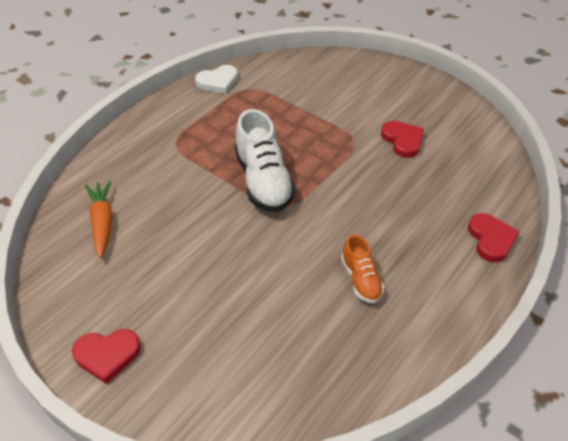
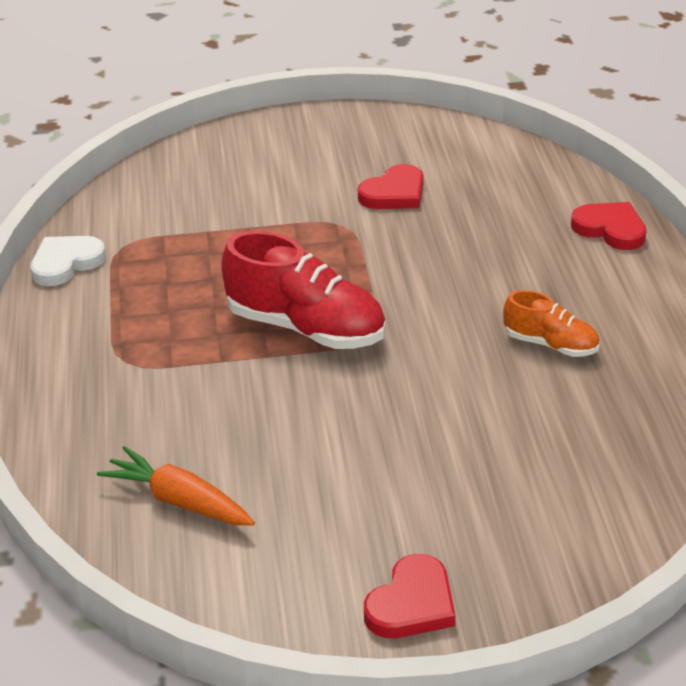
camera: 45 degrees left, 10 degrees down
(218, 81) = (66, 263): white heart -> white heart turned 150 degrees counterclockwise
(263, 181) = (306, 328): white shoe -> red shoe
(402, 140) = (394, 193): red heart -> red heart turned 120 degrees clockwise

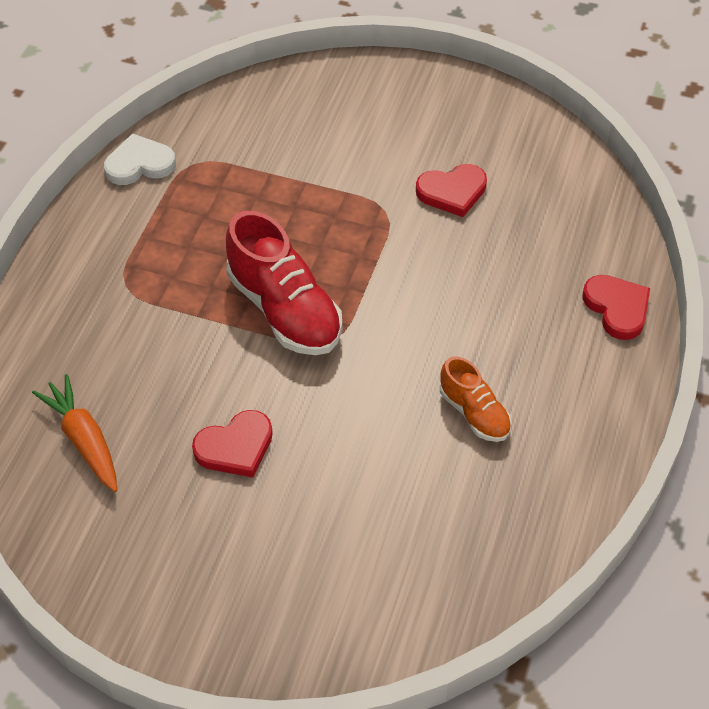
camera: 25 degrees right, 15 degrees up
(412, 604) = (192, 616): red heart -> red heart (235, 447)

